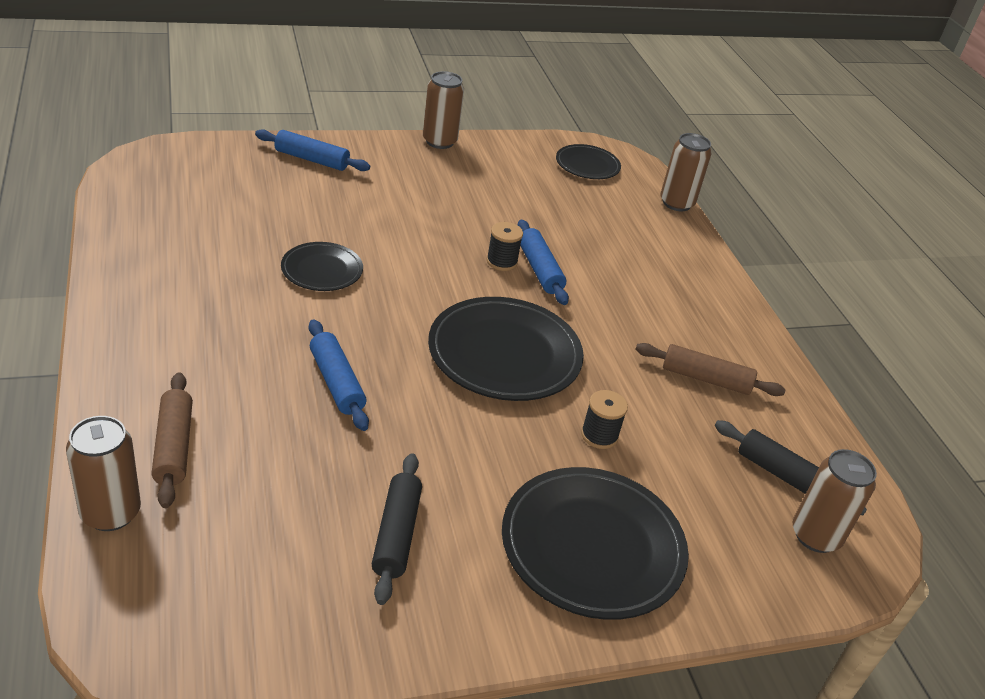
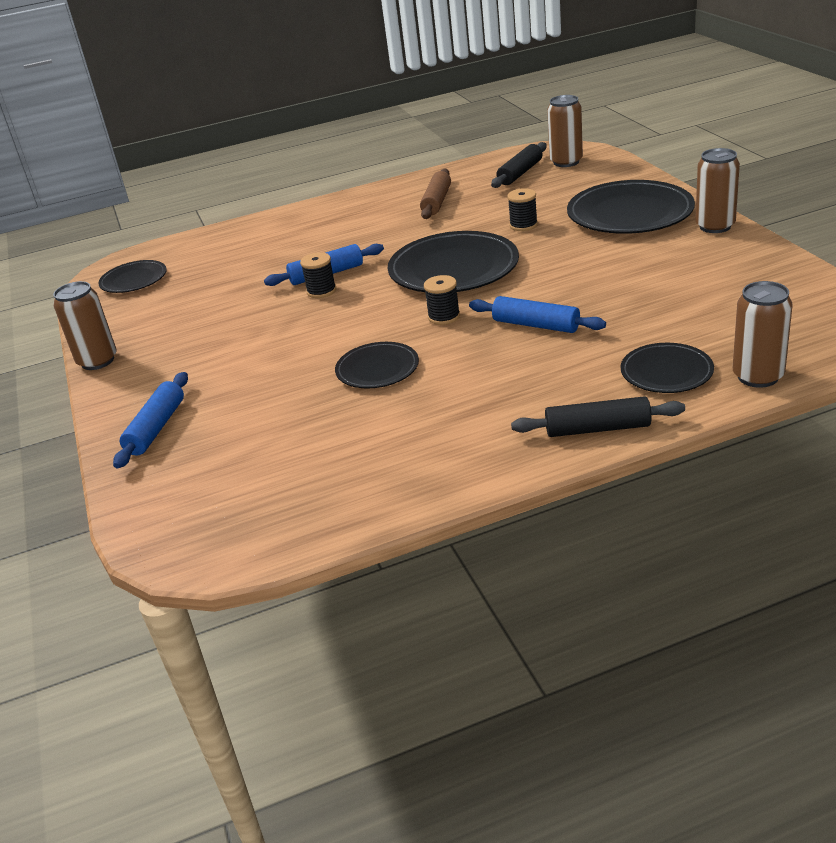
camera: 85 degrees left, 5 degrees down
(174, 447) = (666, 372): brown rolling pin -> black plate
(336, 382) = (536, 325): blue rolling pin -> blue rolling pin turned 60 degrees clockwise
(396, 326) = (444, 317): none -> black spool
(396, 534) = (675, 270): black rolling pin -> black rolling pin (597, 429)
(676, 203) = (194, 236): brown can -> brown can (715, 226)

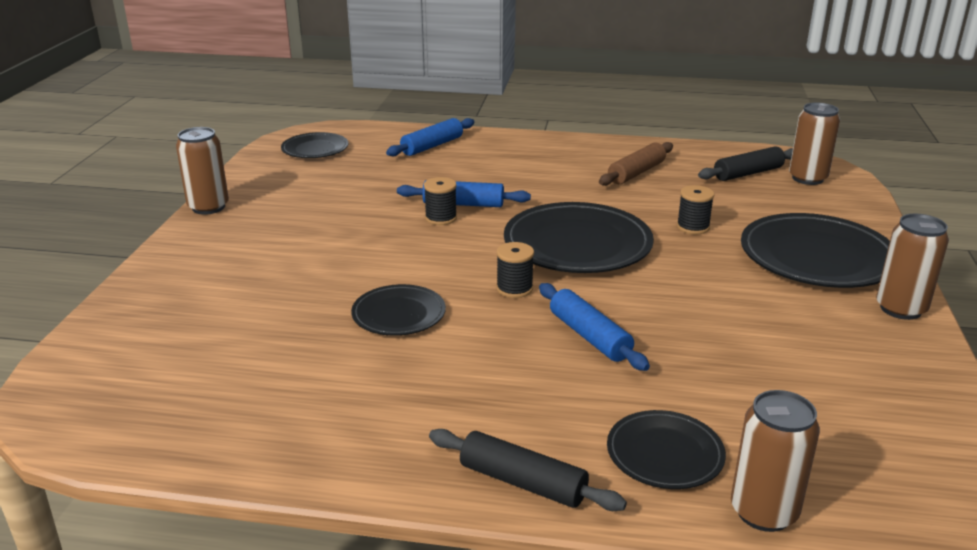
camera: 25 degrees right, 5 degrees down
(156, 428) = (175, 286): blue rolling pin -> blue rolling pin (432, 146)

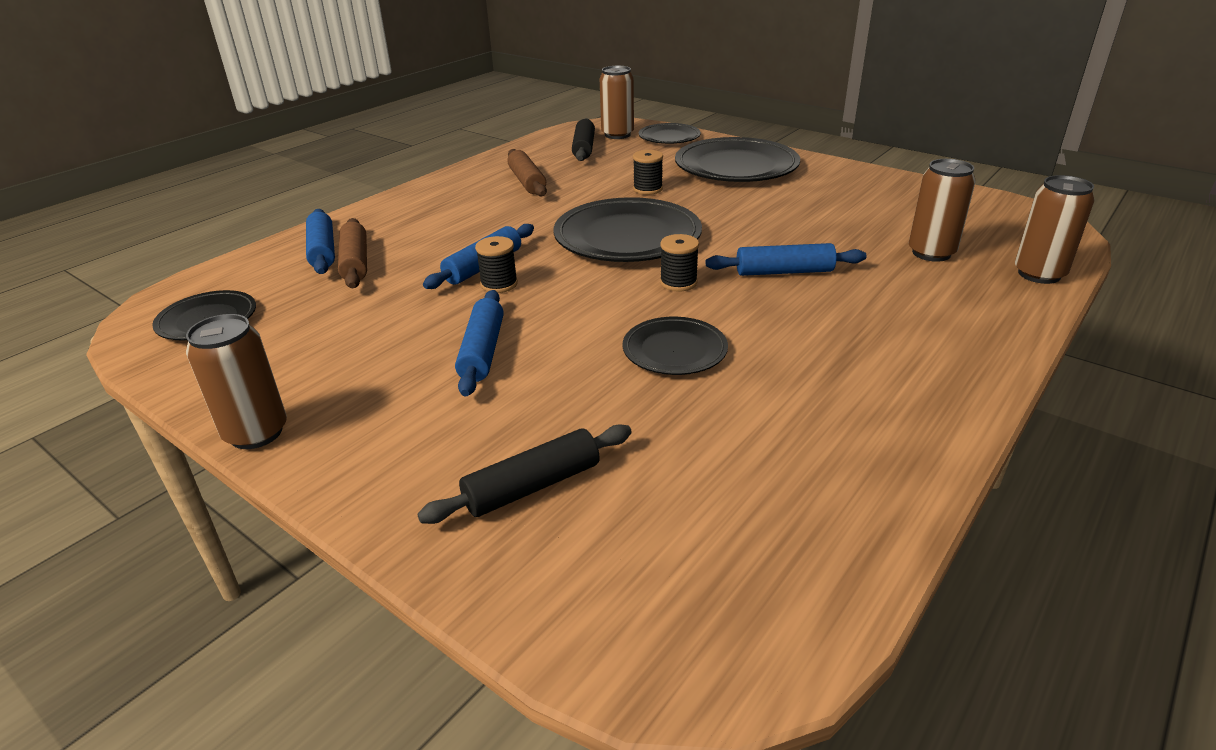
camera: 60 degrees left, 5 degrees up
(341, 242) = (482, 351): none -> blue rolling pin
(425, 161) = (355, 262): none -> brown rolling pin
(523, 482) = (981, 352): black rolling pin -> black rolling pin (532, 486)
(664, 454) = (962, 287): black plate -> black plate (669, 137)
(900, 309) = (824, 166): brown can -> brown can (931, 253)

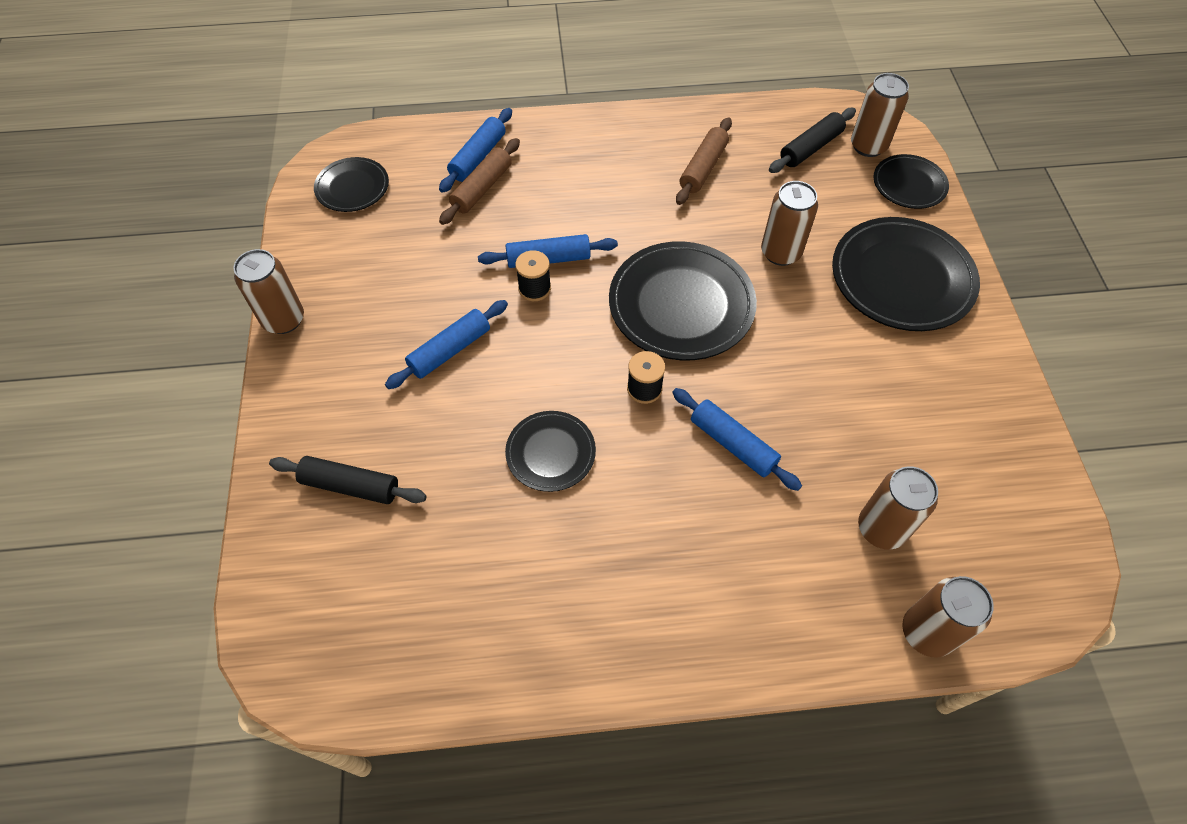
camera: 45 degrees right, 25 degrees up
(648, 189) = (780, 253): black spool -> brown can

